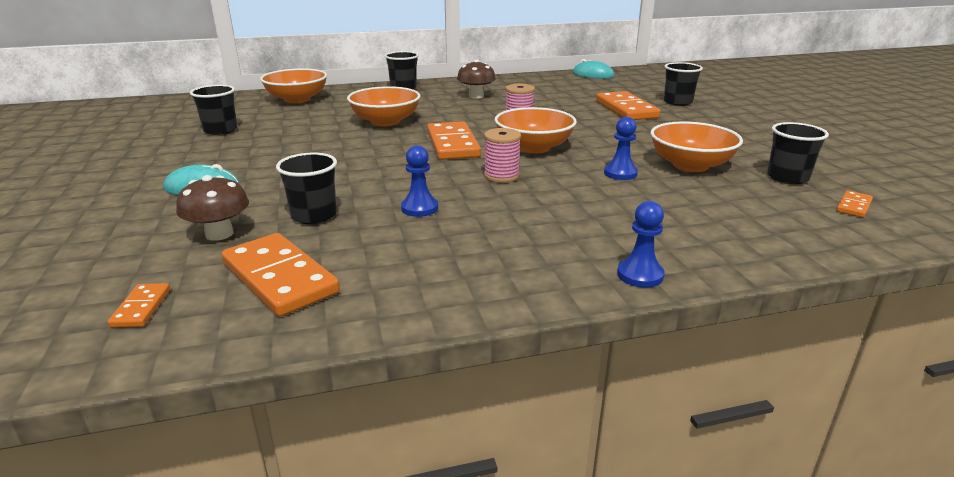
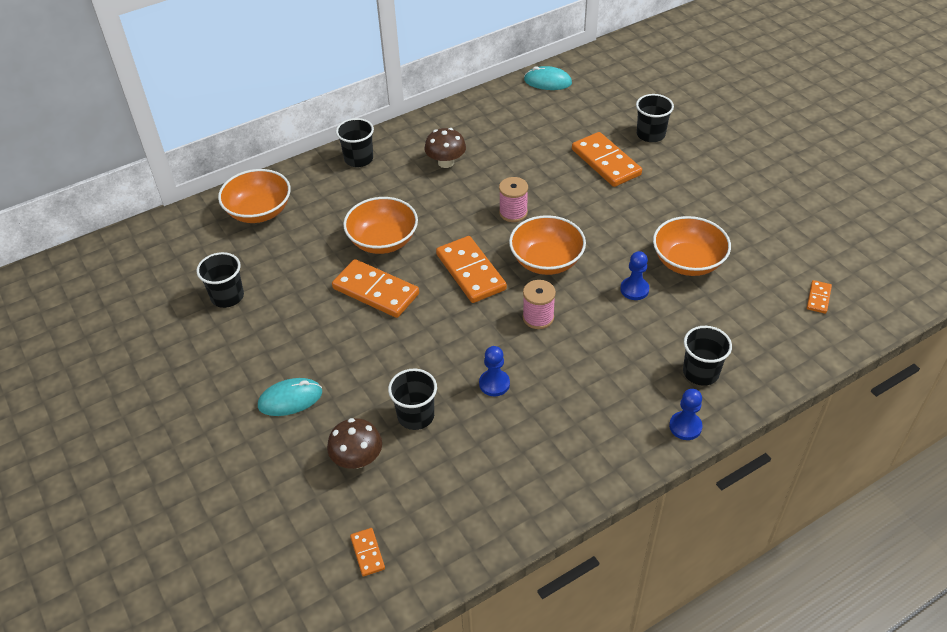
camera: 15 degrees left, 20 degrees up
(279, 278) = (441, 497): orange domino -> orange domino (375, 291)
(787, 177) = (767, 264): black cup -> black cup (700, 372)

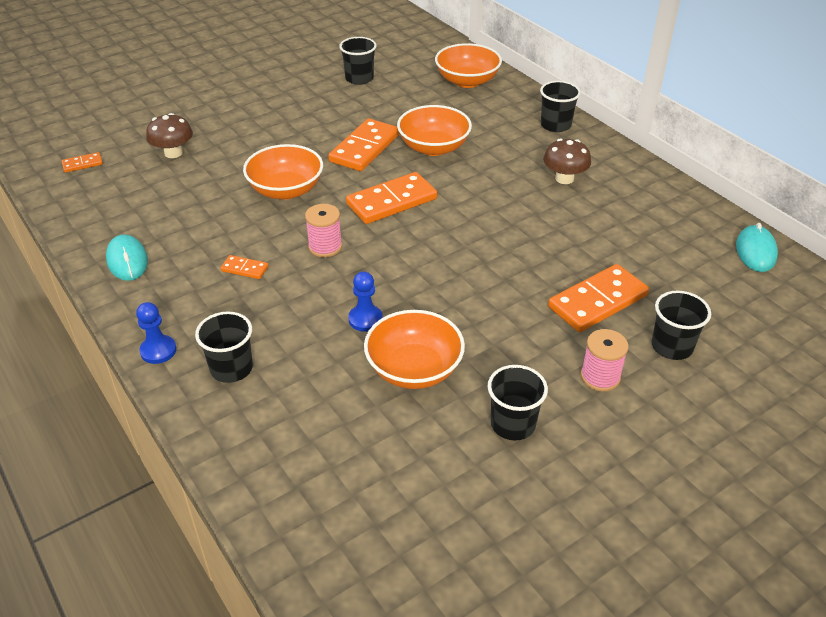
camera: 85 degrees right, 5 degrees down
(290, 399) = (242, 117): turquoise mouse -> turquoise mouse (127, 260)
(416, 416) = (212, 178): black cup -> black cup (513, 424)
(494, 384) = (240, 220): blue pawn -> none
(513, 213) = (487, 227): pink spool -> pink spool (600, 377)
(546, 261) = (410, 252): orange bowl -> orange bowl (286, 190)
(818, 298) = (347, 502): orange domino -> orange domino (244, 269)

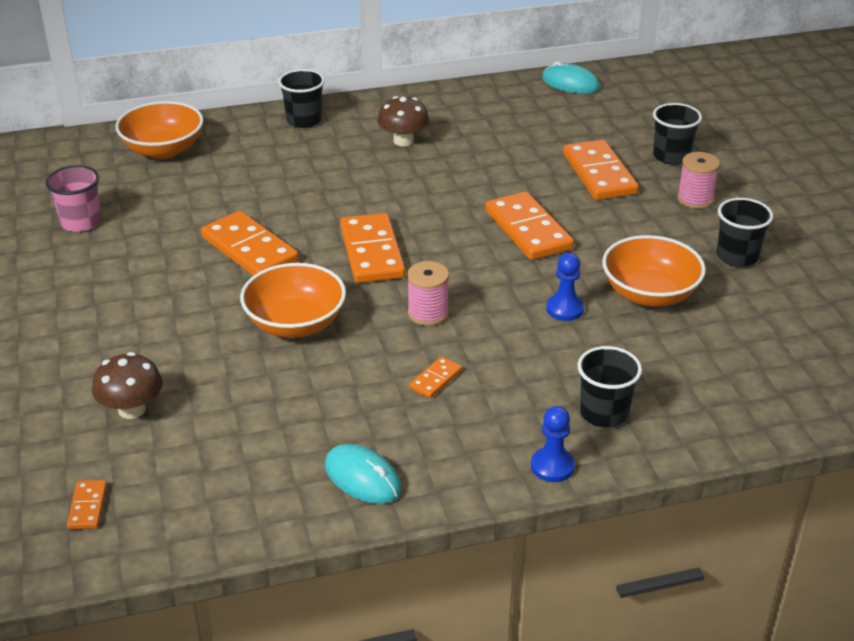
camera: 70 degrees left, 5 degrees down
(127, 260) = (363, 478): turquoise mouse -> turquoise mouse turned 45 degrees clockwise
(359, 78) = (81, 222): black cup -> pink cup
(433, 147) = (286, 203): orange bowl -> none
(472, 275) = (528, 230): none -> orange domino

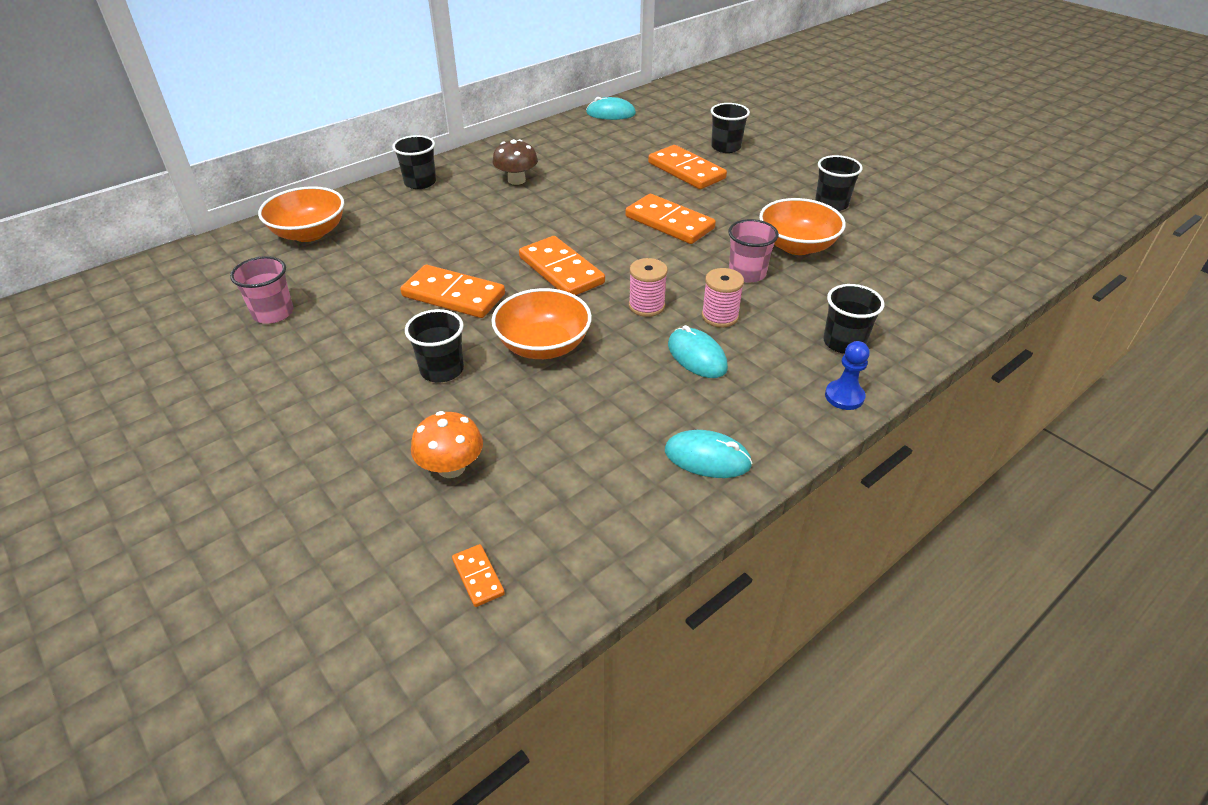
camera: 25 degrees left, 5 degrees up
(132, 409) = (451, 467): brown mushroom -> orange mushroom
(187, 319) = (442, 370): none -> black cup
(435, 379) = (697, 356): orange domino -> turquoise mouse
(565, 309) = (747, 273): blue pawn -> pink cup
(695, 199) = (768, 172): pink spool -> pink spool (720, 316)

